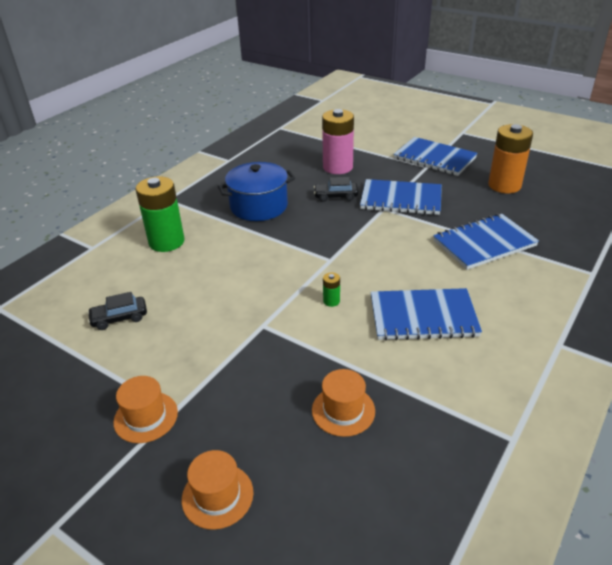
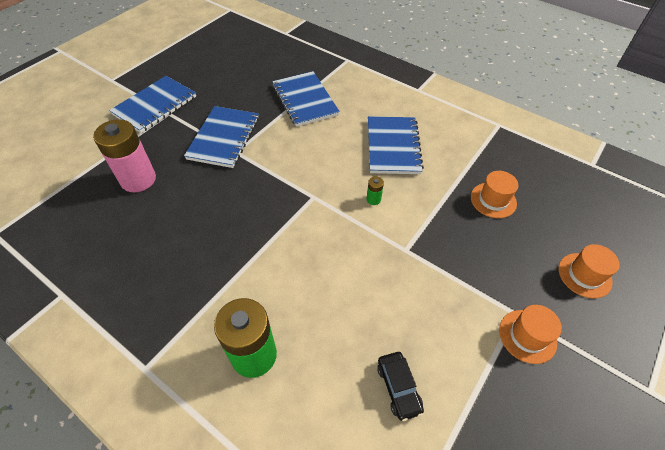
camera: 90 degrees left, 15 degrees up
(259, 206) = (199, 256): blue pot -> none
(336, 196) = (201, 185): black car -> none
(504, 185) = (222, 74): orange battery -> none

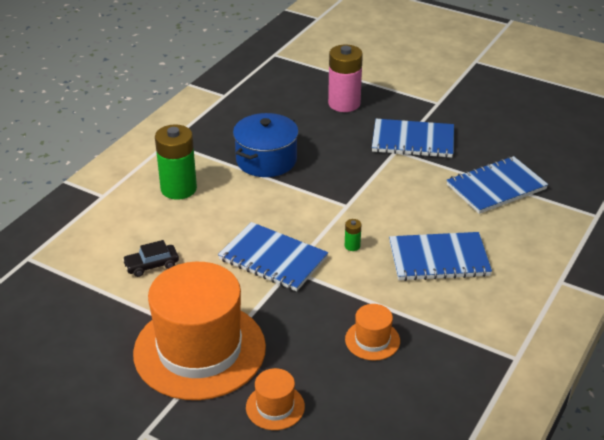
camera: 85 degrees right, 15 degrees down
(155, 106) = (446, 93): blue notebook -> blue notebook (273, 259)
(220, 257) = (266, 160): none -> blue pot
(527, 336) = (199, 350): orange hat -> orange hat, size x2.37

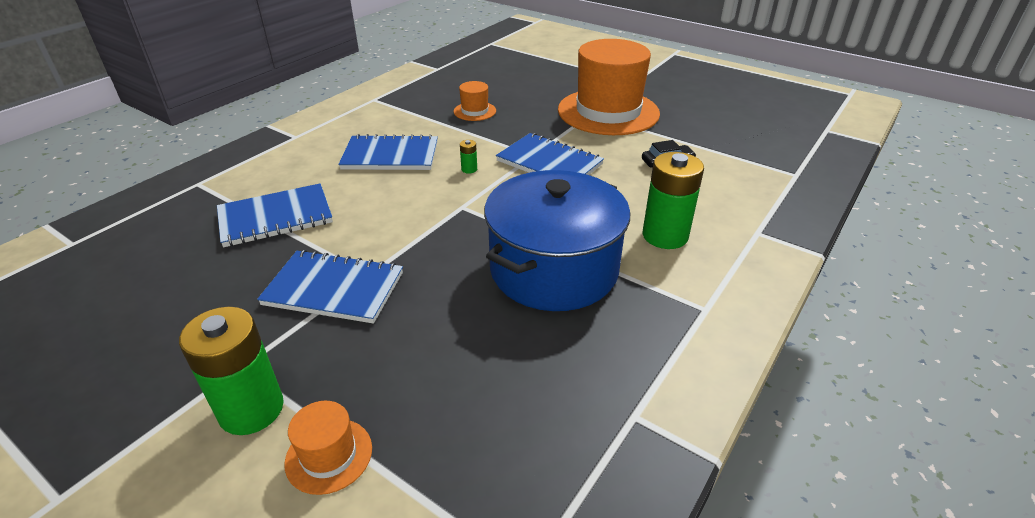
camera: 175 degrees left, 0 degrees up
(266, 160) = (554, 269): blue pot -> blue pot, size x1.50
(275, 407) = (551, 86): orange hat -> orange hat (329, 455)
(344, 104) = (408, 375): pink battery -> none
(417, 88) = (251, 409): none -> green battery

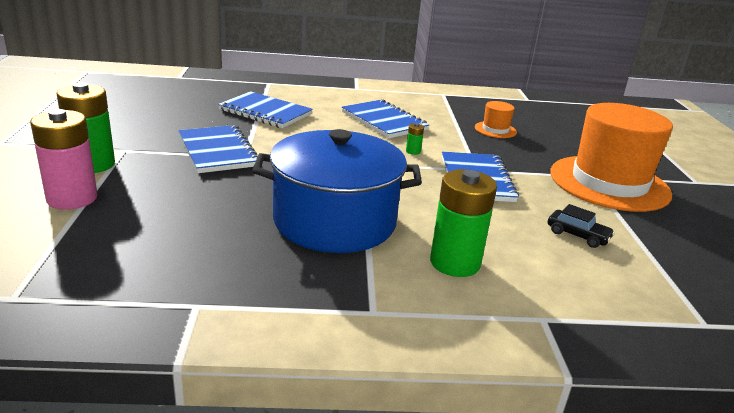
camera: 50 degrees right, 10 degrees down
(329, 455) = (72, 198): orange hat -> pink battery

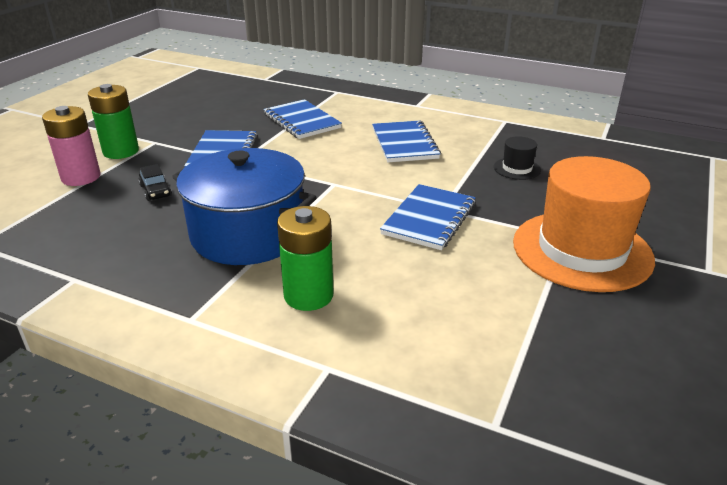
camera: 30 degrees right, 5 degrees up
(413, 151) = (397, 179): green battery -> none
(495, 130) = (517, 168): orange hat -> black hat
(577, 235) = (468, 298): black car -> black car (156, 191)

